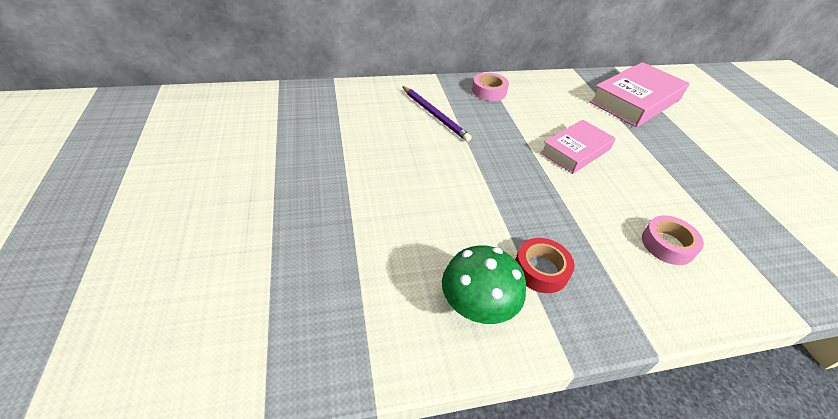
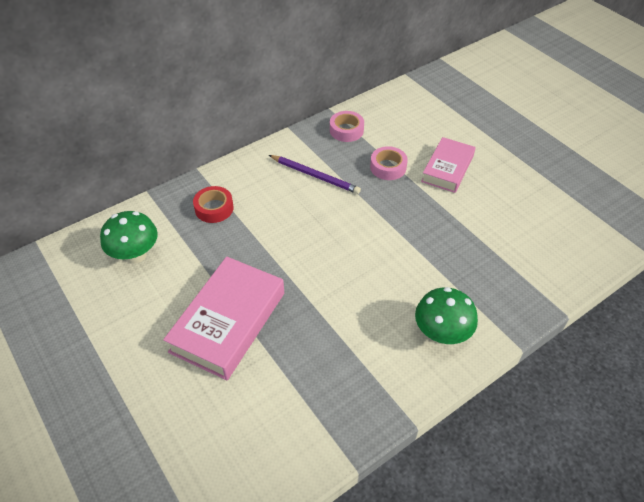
camera: 20 degrees left, 5 degrees up
(227, 120) = (135, 255): none -> green mushroom
(541, 270) = (469, 286): red tape -> red tape (214, 208)
(635, 101) = (472, 94): pink book -> pink book (228, 322)
(667, 244) = (545, 229): pink tape -> pink tape (388, 167)

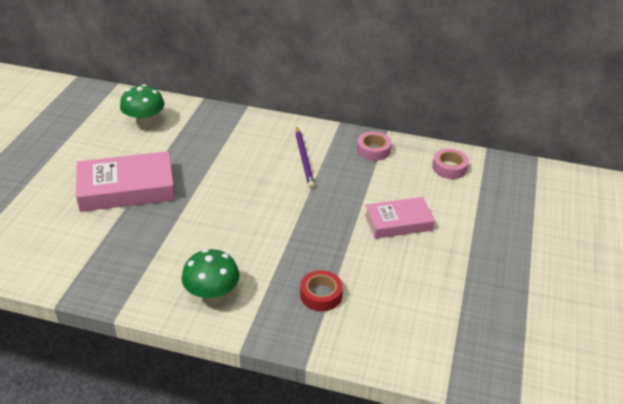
camera: 50 degrees right, 10 degrees down
(214, 208) = (219, 132): red tape -> red tape (321, 295)
(388, 167) = (359, 190): pink tape -> pink tape (449, 168)

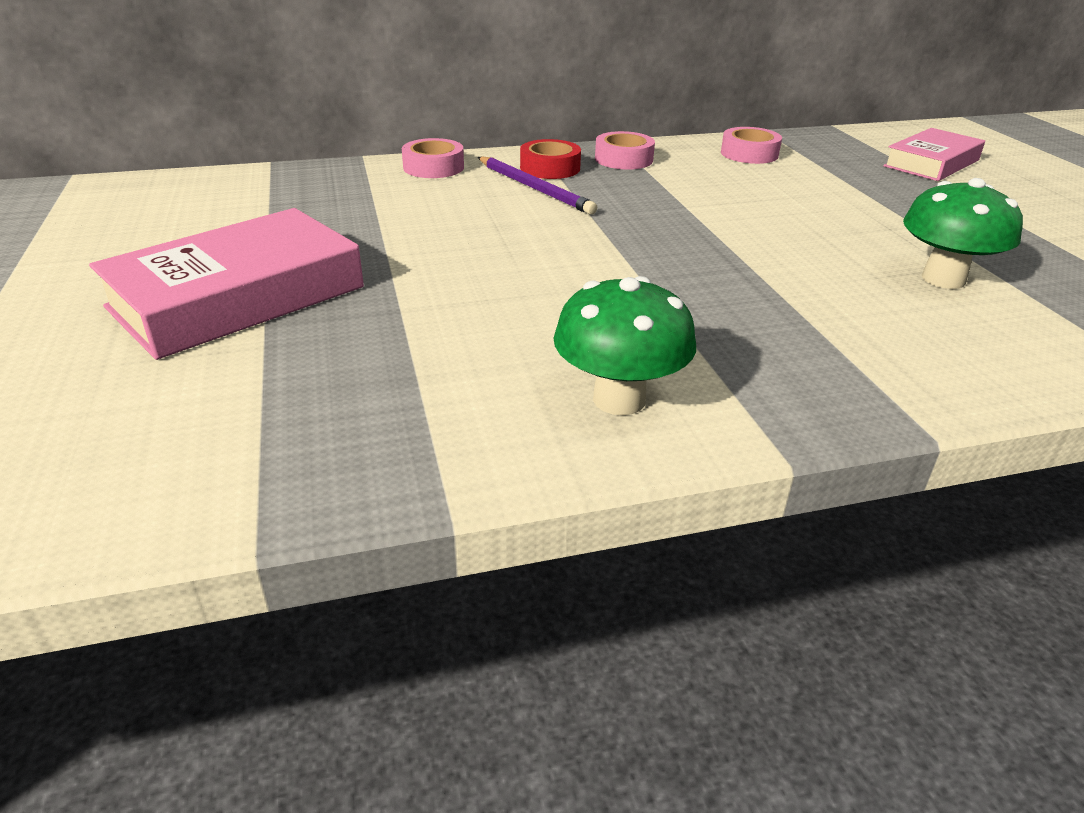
camera: 30 degrees left, 5 degrees down
(145, 123) = (184, 208): green mushroom -> green mushroom (943, 279)
(272, 126) = (433, 167): none -> pink tape
(321, 295) = (802, 332): red tape -> red tape (550, 168)
(398, 222) = (774, 218): pink book -> pink book (931, 163)

